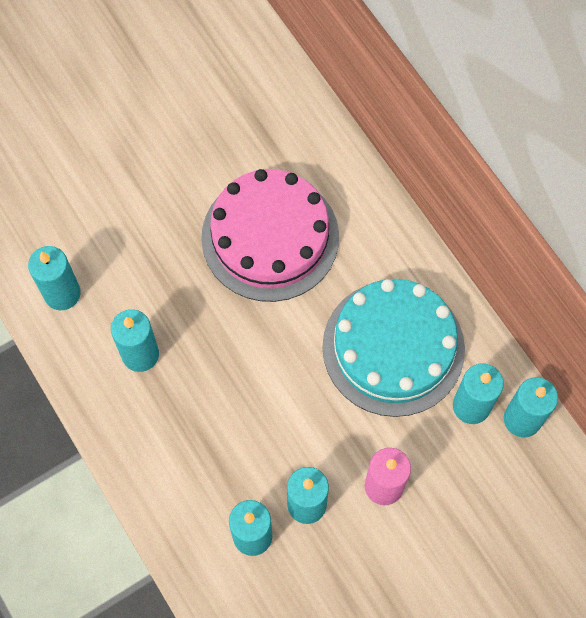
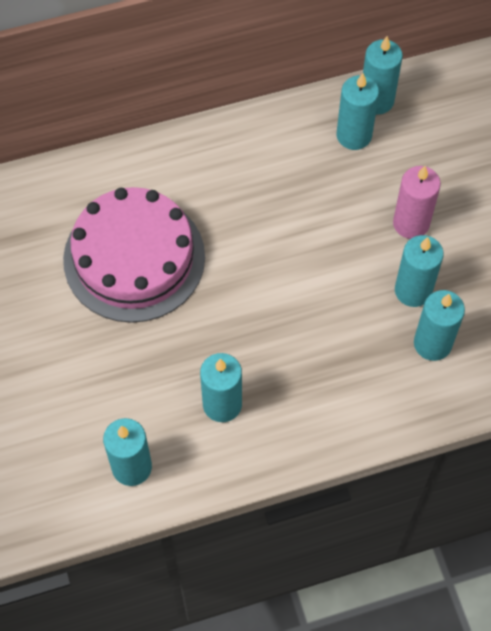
camera: 75 degrees left, 5 degrees down
(393, 347) = (280, 182): turquoise cake -> none

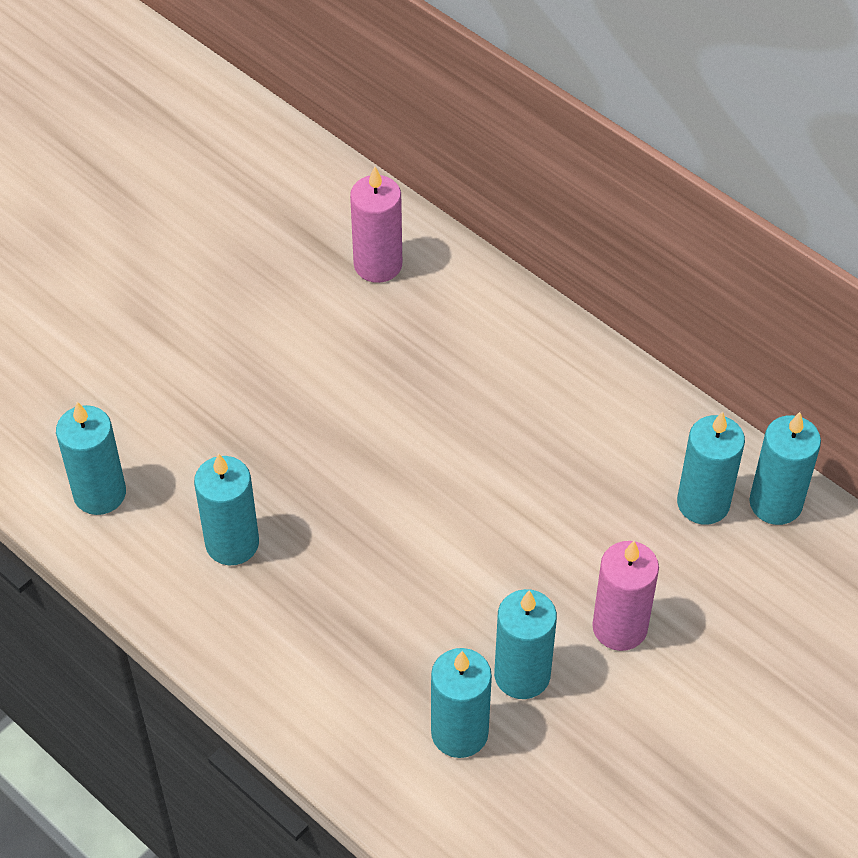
camera: 60 degrees right, 10 degrees down
(58, 212) = (378, 265): none -> pink candle
(134, 258) = (367, 364): pink cake -> none

